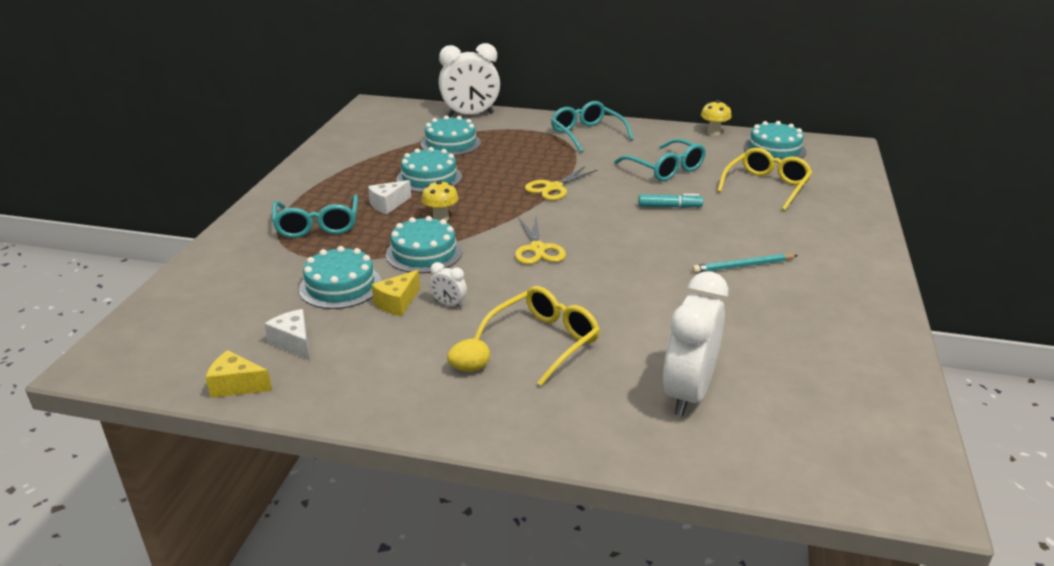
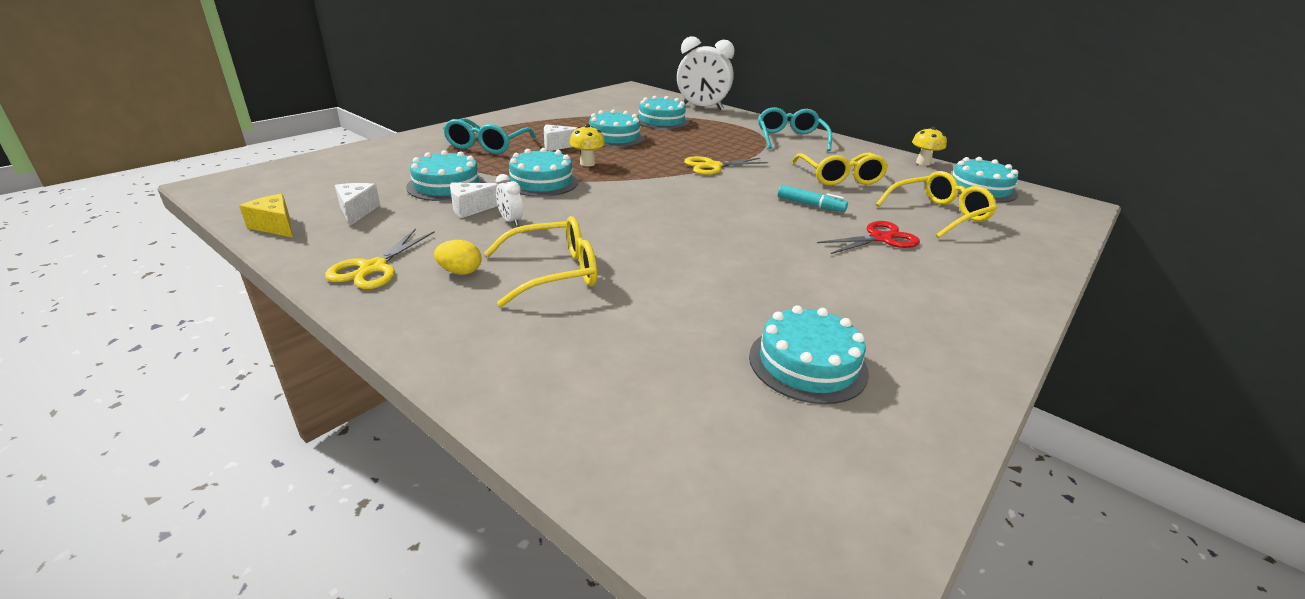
camera: 25 degrees right, 0 degrees up
(397, 303) = (471, 208): yellow cheese -> white cheese
(537, 249) = (641, 204): yellow scissors -> yellow scissors (373, 268)
(665, 169) = (839, 177): turquoise glasses -> yellow glasses
(688, 393) = (638, 365): white clock -> none
(743, 266) = (837, 271): turquoise pencil -> none
(746, 224) = (880, 238): none -> red scissors
(789, 349) = (807, 364): none -> turquoise cake

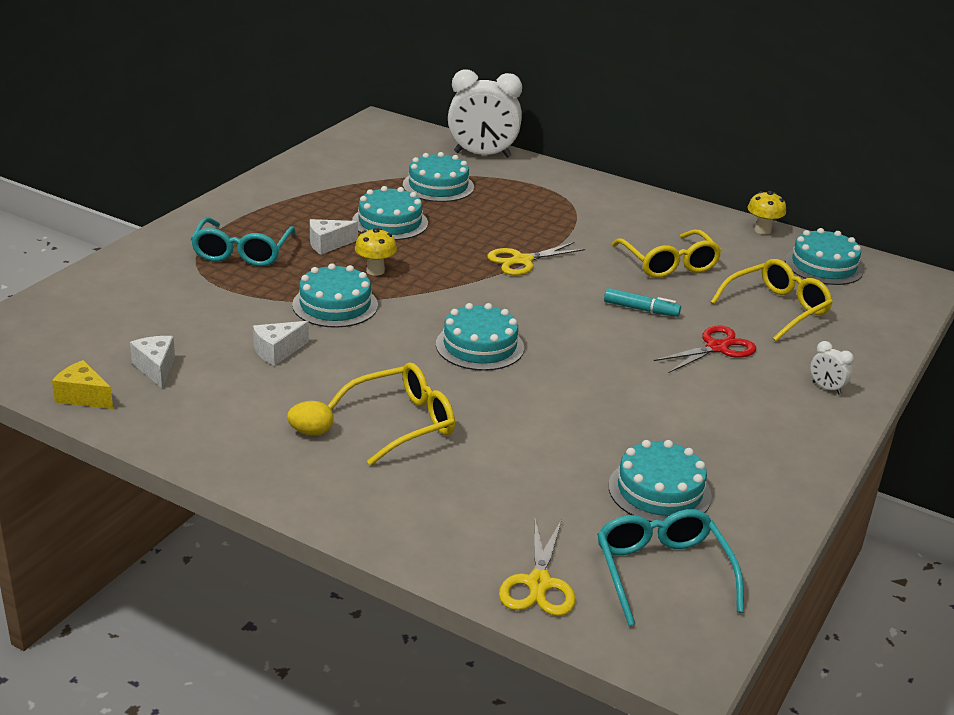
camera: 10 degrees left, 0 degrees up
(373, 268) = (222, 436): yellow scissors -> yellow scissors (538, 584)
(446, 185) = (231, 321): turquoise cake -> turquoise cake (479, 346)
(510, 221) = (328, 364): white clock -> white clock (826, 388)
(790, 138) = (604, 204): turquoise glasses -> turquoise glasses (662, 572)

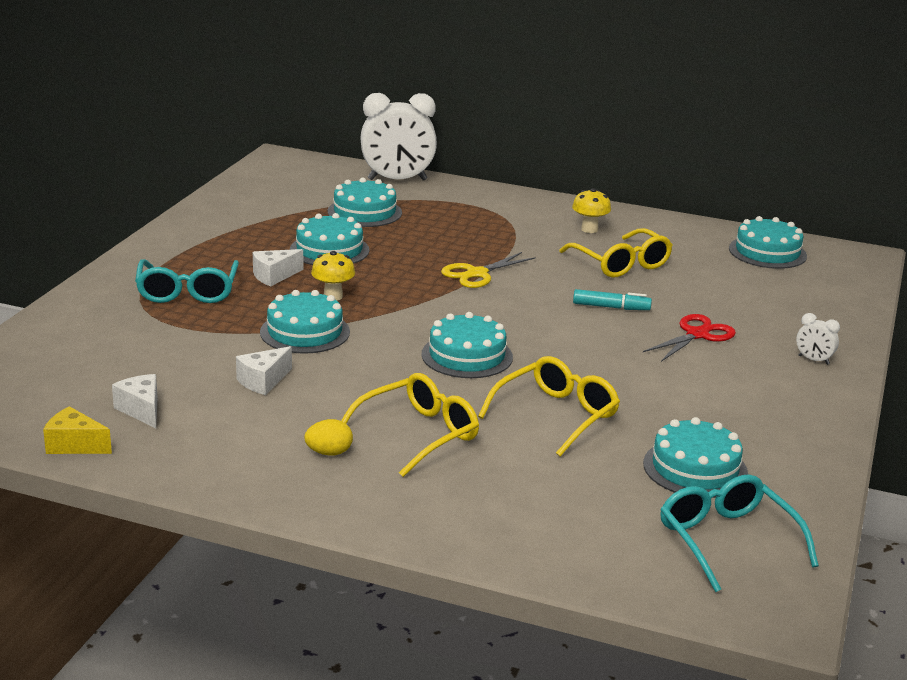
camera: 10 degrees left, 5 degrees down
(538, 584) = (613, 566): yellow scissors -> none
(762, 230) = (698, 226): yellow mushroom -> yellow mushroom (589, 229)
(776, 309) = (739, 294): yellow glasses -> yellow glasses (556, 415)

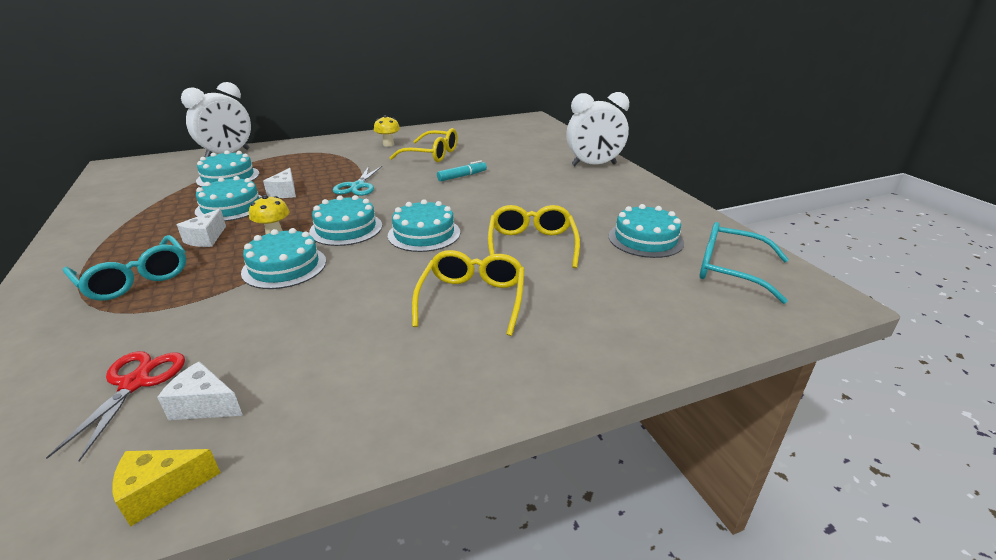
camera: 40 degrees left, 5 degrees up
(263, 381) = (298, 319): white cheese -> white cheese (285, 192)
(329, 453) = (431, 348): yellow egg -> none
(476, 274) = (357, 186): yellow scissors -> turquoise scissors
(697, 334) = (526, 173): red scissors -> red scissors (135, 383)
(767, 252) = (491, 128): turquoise cake -> turquoise cake (346, 228)
(813, 360) = (594, 165): white clock -> white clock, size x2.35

